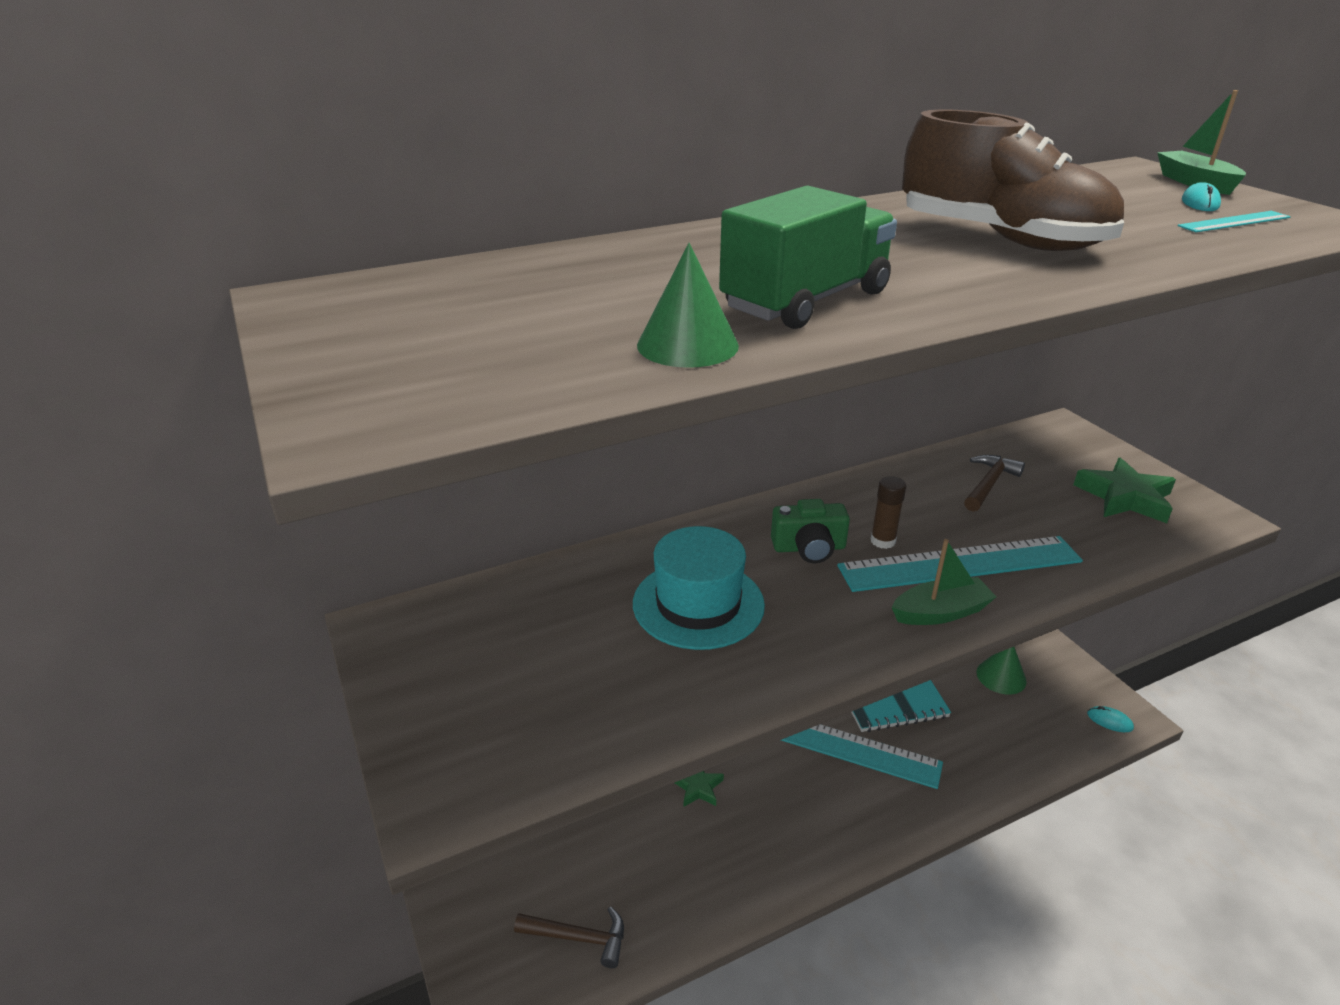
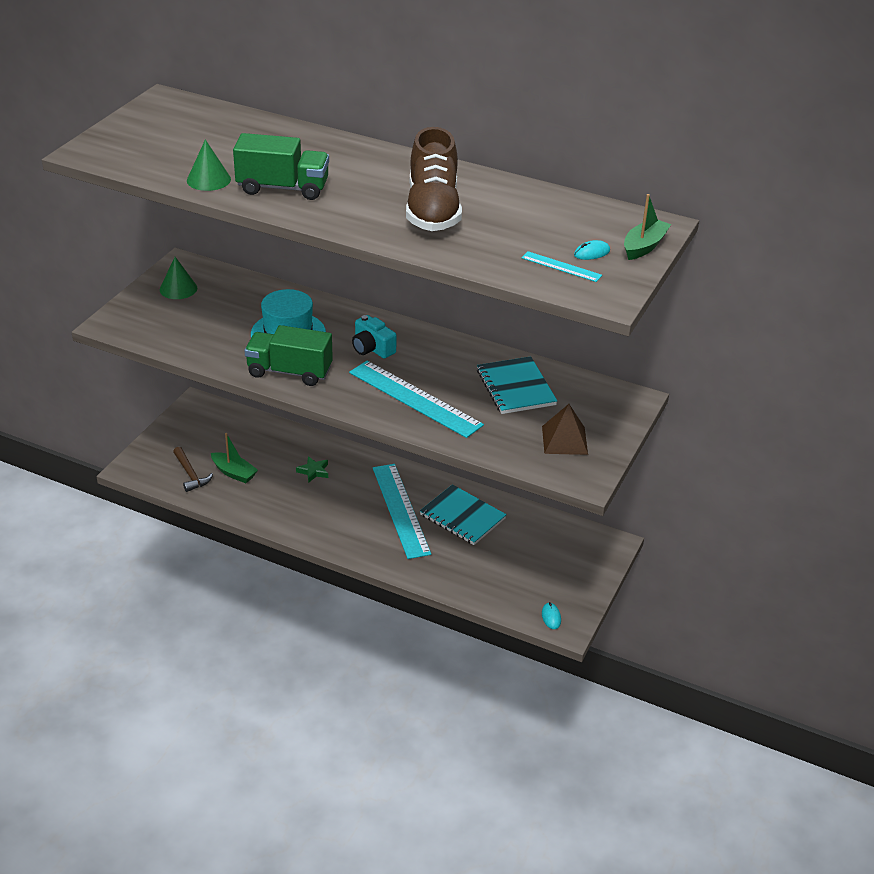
camera: 50 degrees right, 5 degrees up
(800, 646) = (289, 372): none -> green truck
(809, 548) = (372, 348): green camera -> turquoise camera
(883, 541) = (407, 368): brown glue stick -> none
(940, 612) = (363, 404): green boat -> green boat (234, 473)
(989, 484) = (516, 387): brown hammer -> turquoise notebook
(1001, 676) = (540, 557): green cone -> green cone (178, 289)
(1125, 497) = (564, 440): green star -> brown pyramid

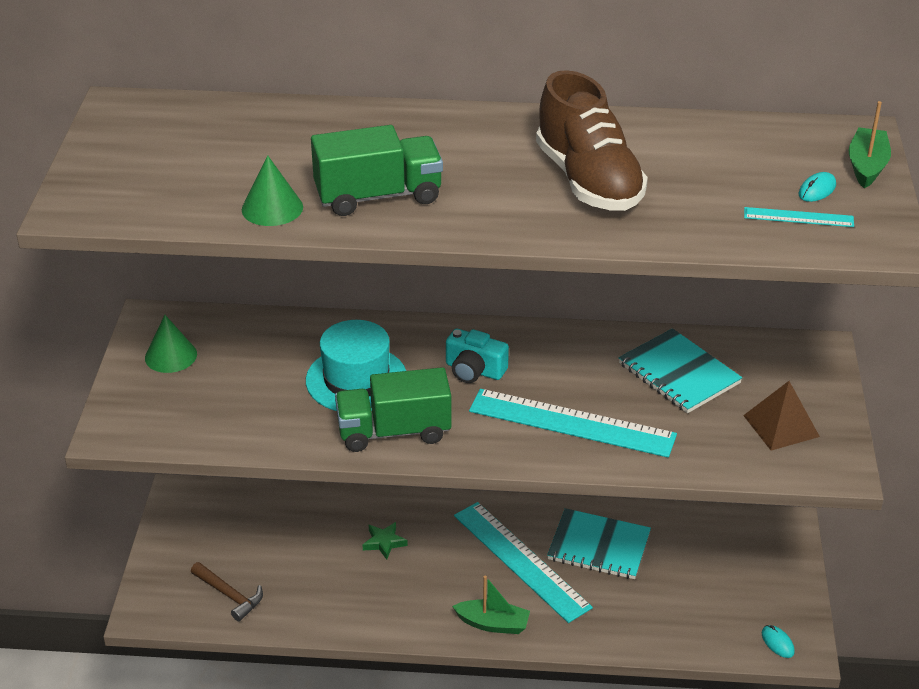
camera: 20 degrees left, 0 degrees up
(234, 473) = (285, 575): green boat -> green boat (493, 624)

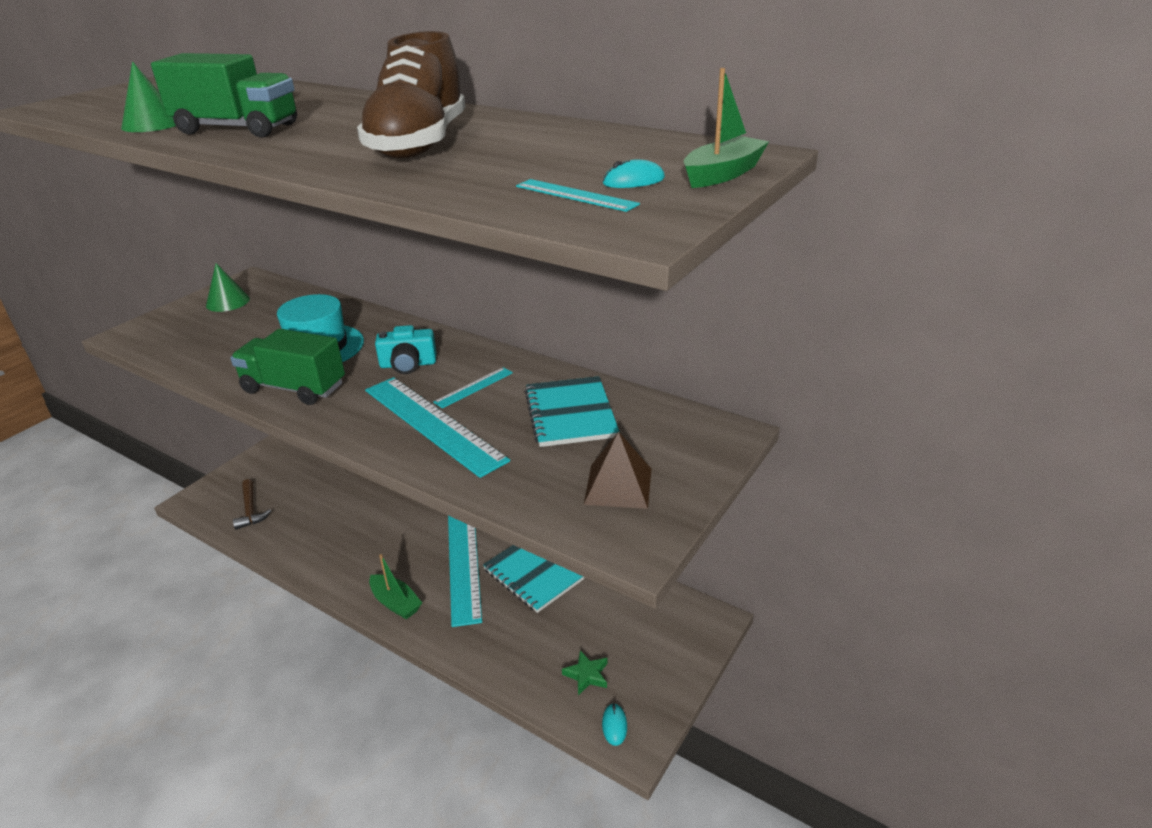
camera: 30 degrees right, 5 degrees down
(384, 542) = (382, 512): green star -> green star (587, 675)
(474, 370) = (408, 364): turquoise camera -> turquoise camera turned 60 degrees counterclockwise
(566, 374) = (474, 387): none -> turquoise ruler

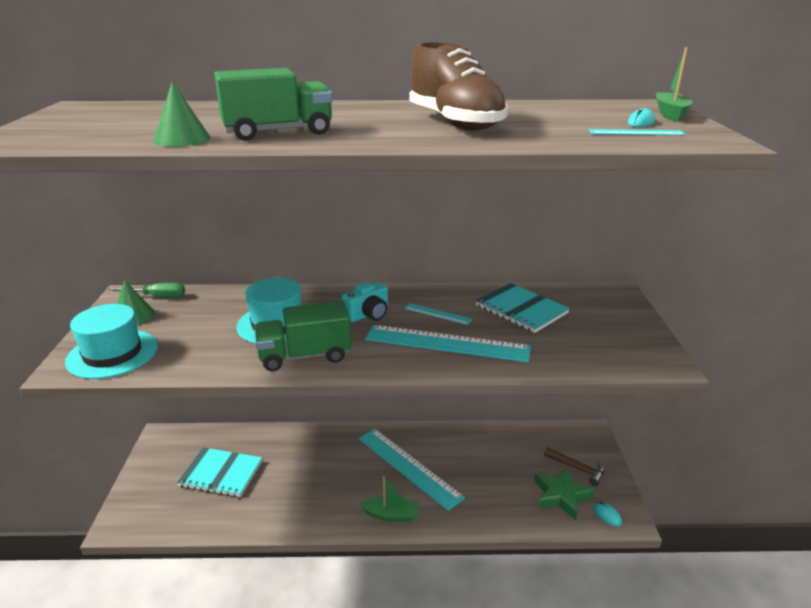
camera: 35 degrees left, 5 degrees down
(169, 333) = (112, 354): none -> turquoise hat
(250, 510) = (188, 507): brown hammer -> brown hammer (578, 468)
(268, 288) = (157, 296): none -> green screwdriver
(474, 387) = (437, 314): turquoise ruler -> turquoise ruler turned 75 degrees counterclockwise
(533, 574) = (463, 453): turquoise notebook -> turquoise notebook (221, 474)
(587, 675) = (561, 496): green star -> green star, size x1.70
(618, 486) = (608, 337): brown pyramid -> none

